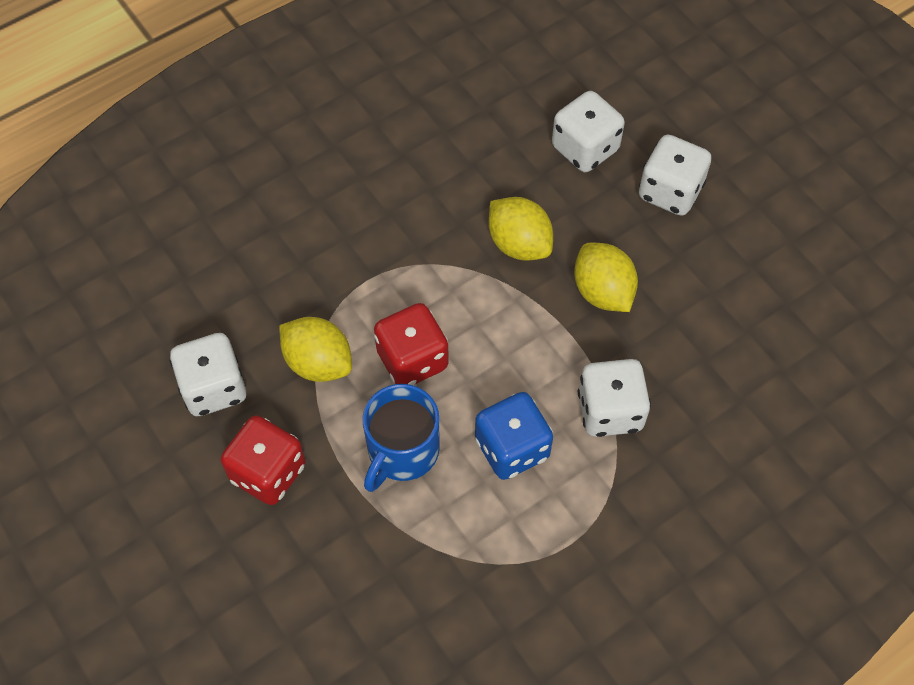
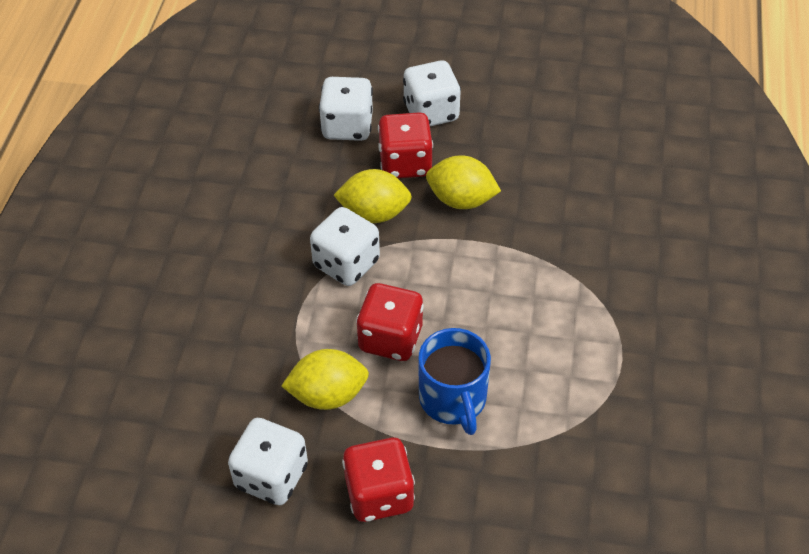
camera: 45 degrees left, 10 degrees down
(512, 448) = (519, 336): blue dice -> none
(594, 220) = (405, 163): none -> red dice
(610, 411) = (550, 264): white dice -> white dice (346, 263)

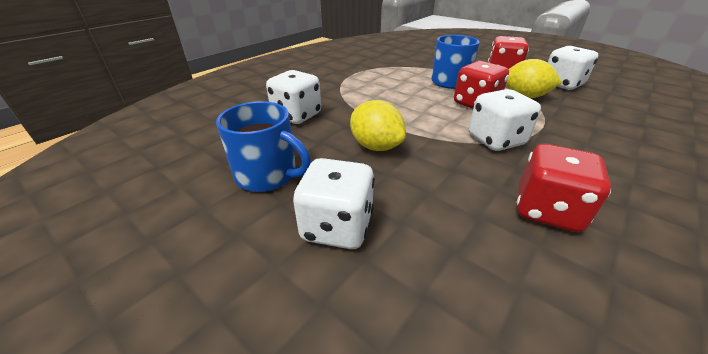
camera: 150 degrees left, 15 degrees down
(347, 126) = (453, 253): white dice -> white dice (297, 115)
(374, 213) = (458, 161): yellow lemon -> none
(405, 163) = (405, 187): red dice -> red dice (546, 210)
(522, 128) = (268, 175): none -> blue mug

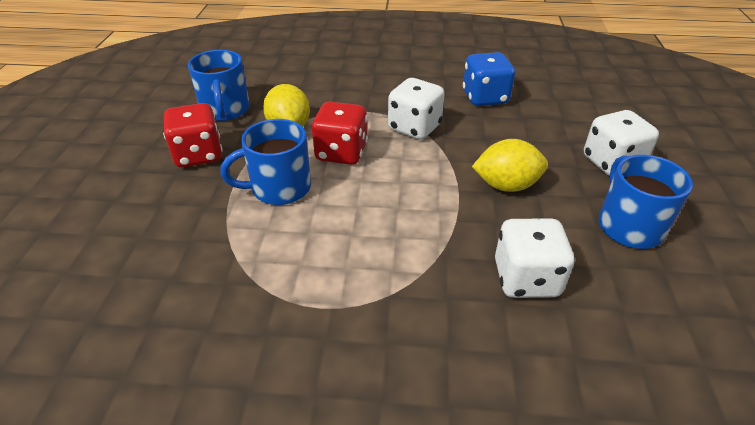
camera: 125 degrees left, 5 degrees up
(376, 146) = (506, 185): yellow lemon -> yellow lemon turned 75 degrees clockwise
(546, 210) = (485, 98): red dice -> blue dice
(562, 84) = (225, 110): white dice -> blue mug

